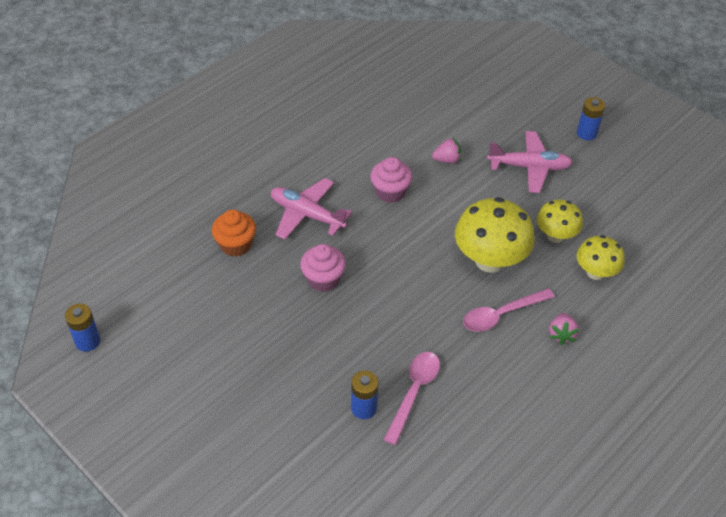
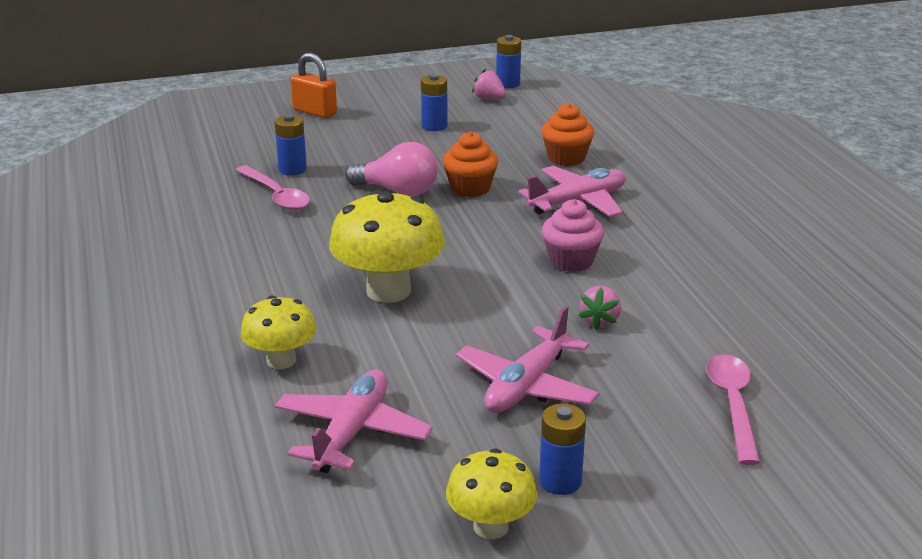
camera: 120 degrees right, 20 degrees down
(218, 352) = (434, 126): none -> blue battery
(234, 462) = (315, 112): none -> orange padlock
(323, 279) = (470, 188): pink cupcake -> orange cupcake
(355, 319) = (398, 191): none -> pink light bulb
(501, 315) = (303, 270): pink spoon -> pink spoon (733, 405)
(555, 236) = (375, 355): yellow mushroom -> yellow mushroom (491, 526)
(561, 334) = (229, 298): pink strawberry -> pink strawberry (489, 99)
(621, 214) = (352, 432): none -> pink plane

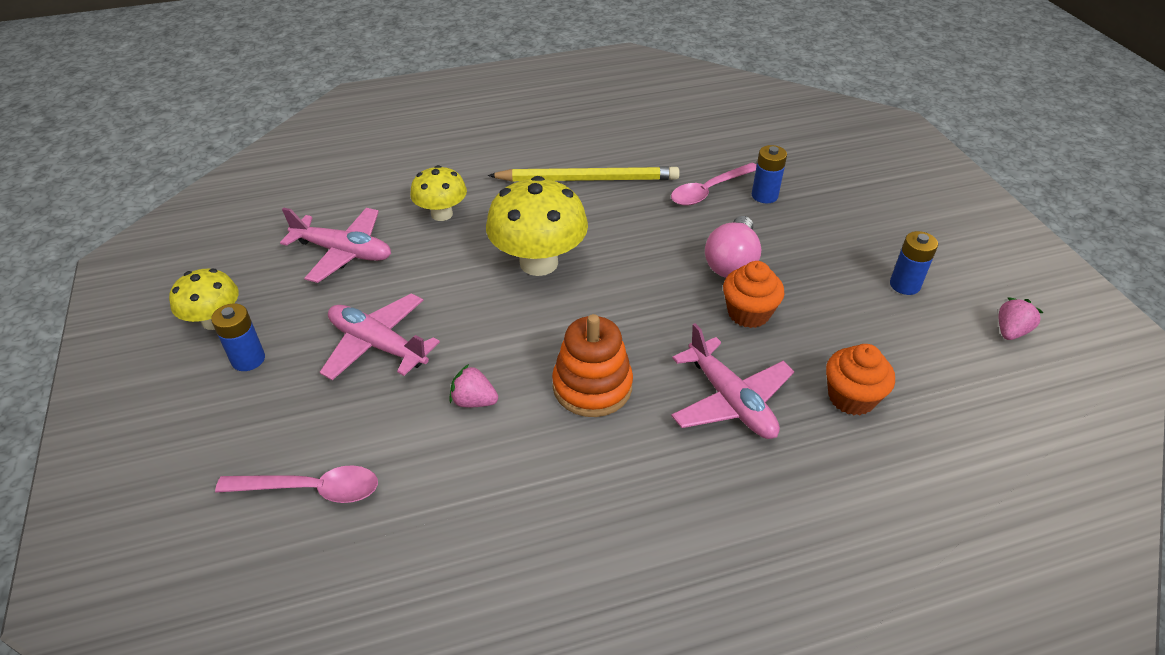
camera: 90 degrees right, 15 degrees up
(232, 262) = (588, 179): none -> yellow pencil
(315, 112) = (906, 199): orange padlock -> none
(508, 84) = (1074, 350): blue battery -> none
(571, 261) = (592, 386): pink cupcake -> orange stacking toy

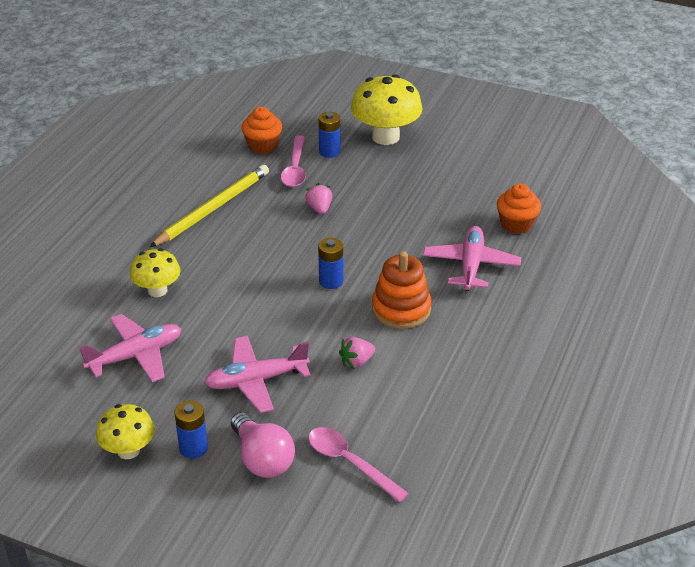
camera: 50 degrees left, 5 degrees down
(311, 489) = (349, 462): pink spoon -> pink spoon turned 90 degrees counterclockwise
(538, 263) = (268, 274): yellow mushroom -> yellow mushroom (385, 137)
(730, 400) = (471, 265): pink plane -> pink plane turned 90 degrees counterclockwise
(732, 262) = (369, 200): pink light bulb -> pink light bulb (262, 459)
(748, 313) = (417, 219): orange cupcake -> orange cupcake (262, 146)
(904, 285) = (464, 154): blue battery -> blue battery (331, 281)
(1010, 331) = (536, 146): pink strawberry -> pink strawberry (319, 209)

